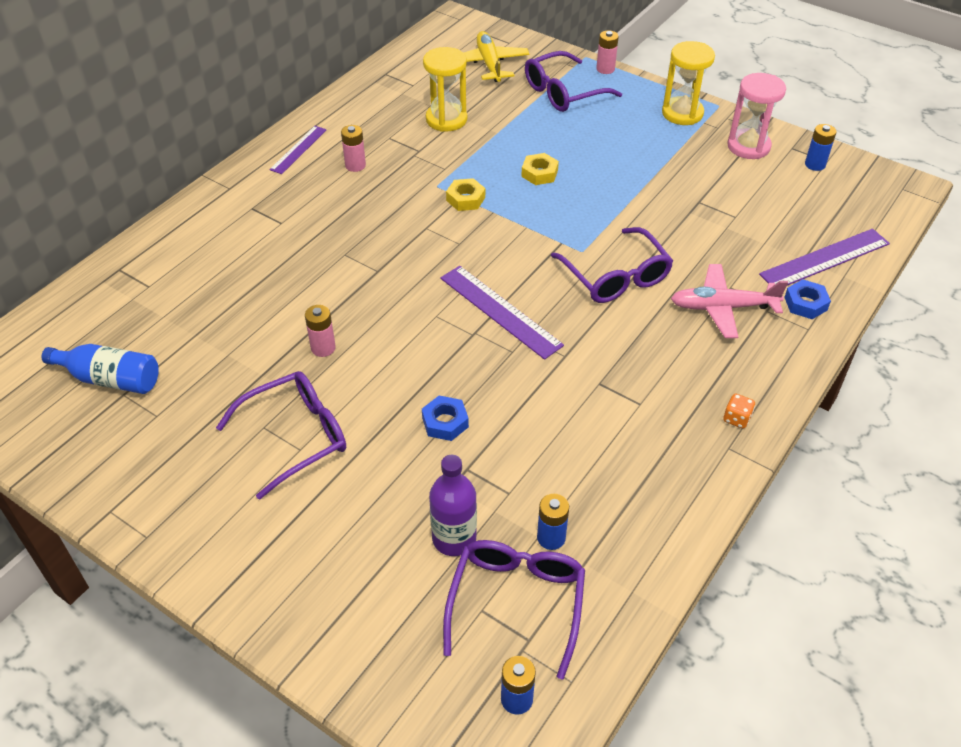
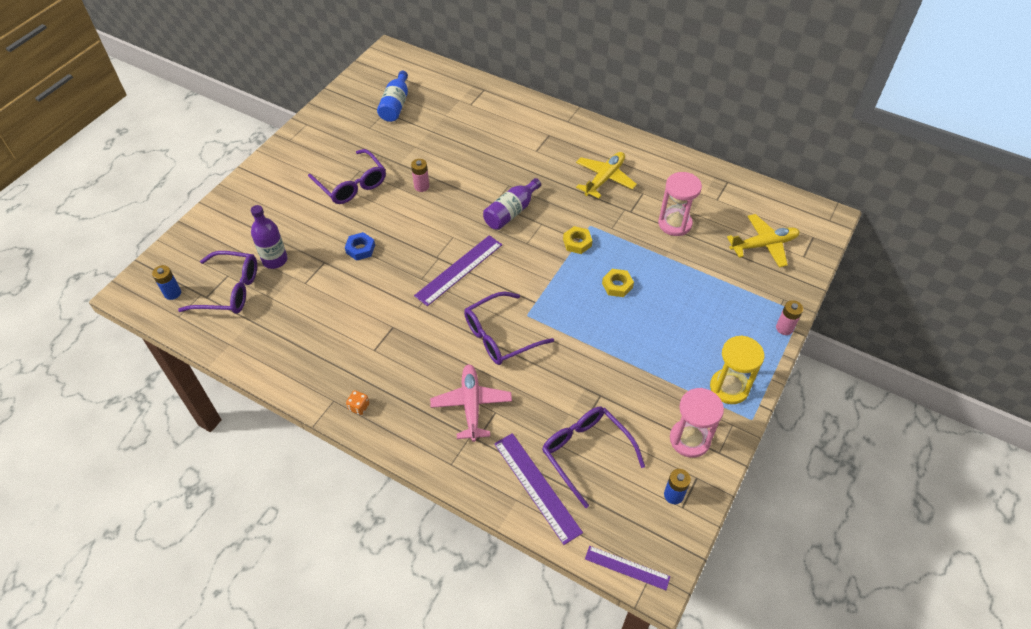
camera: 85 degrees right, 5 degrees up
(298, 149) = (617, 147): purple ruler -> purple ruler (627, 567)
(355, 165) = (604, 179): pink battery -> yellow plane
(399, 254) = (511, 212): none -> purple bottle
(446, 119) = (674, 224): yellow hourglass -> pink hourglass
(551, 538) = (270, 304): blue battery -> none
(563, 92) = (736, 297): purple glasses -> purple glasses (586, 453)
(805, 303) = (480, 465): blue nut -> none

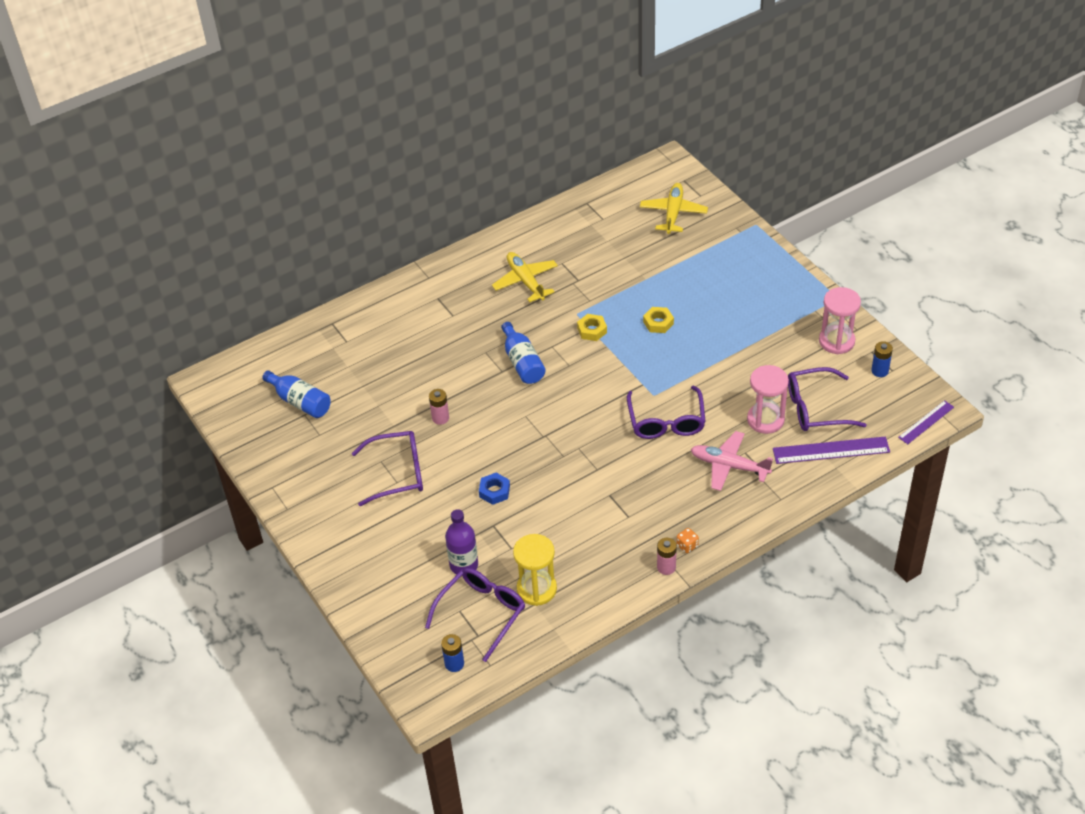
camera: 60 degrees left, 5 degrees down
(459, 270) = (570, 424): purple ruler -> none
(511, 212) = (522, 362): purple bottle -> blue bottle
(674, 224) = (612, 257): pink hourglass -> pink hourglass (765, 420)
(729, 388) = (802, 298): yellow hourglass -> yellow hourglass (536, 589)
(784, 328) = (765, 240): pink battery -> pink battery (666, 567)

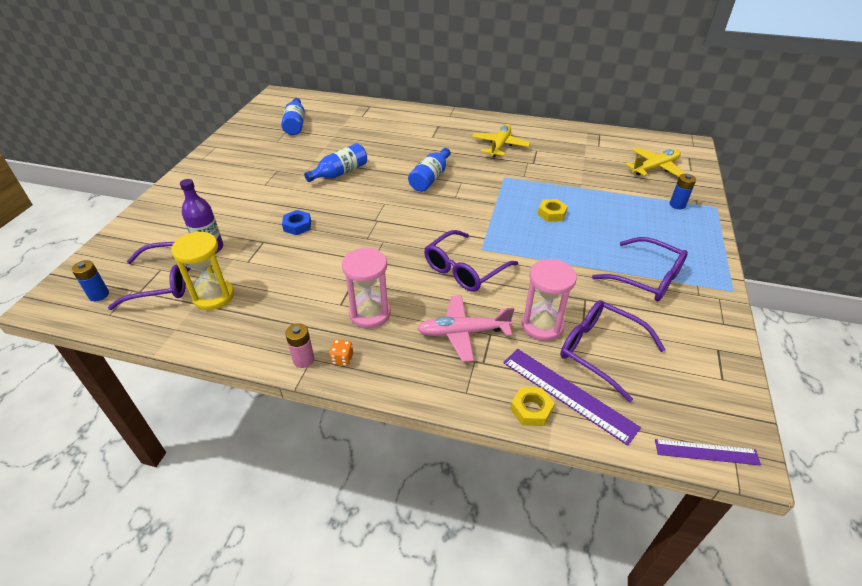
camera: 45 degrees right, 5 degrees down
(398, 473) = (273, 181): purple glasses -> purple glasses (647, 278)
(440, 418) = (340, 173): pink battery -> blue bottle
(592, 330) = (499, 190): yellow nut -> yellow nut (531, 409)
(729, 466) = (463, 333): pink plane -> pink plane turned 75 degrees counterclockwise
(836, 341) = (690, 318): pink hourglass -> pink hourglass (370, 313)
(879, 371) = (707, 370): blue battery -> blue battery (677, 205)

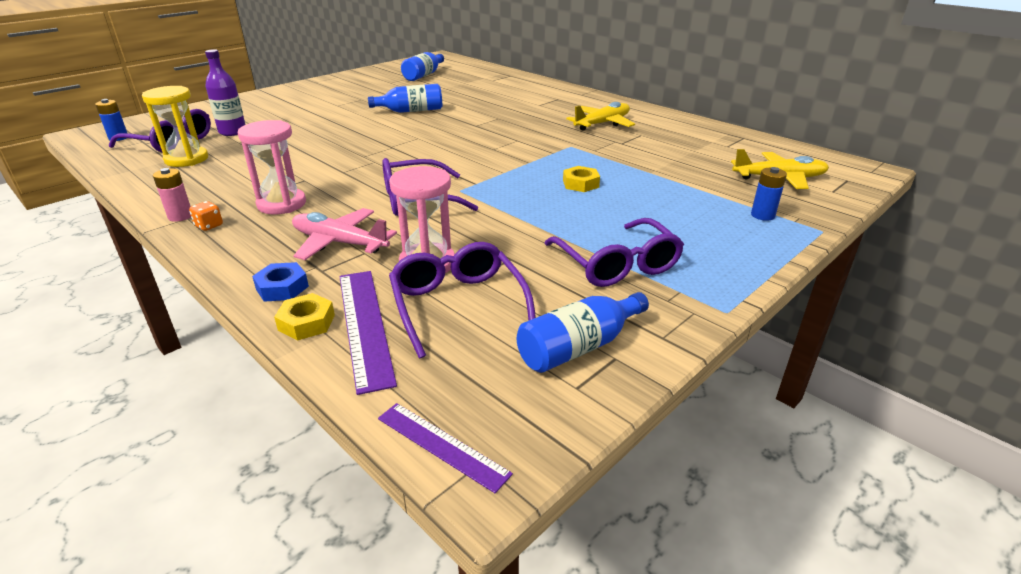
camera: 30 degrees right, 10 degrees down
(297, 226) = (319, 135): blue nut -> blue nut (282, 288)
(430, 178) = (489, 131): blue bottle -> blue bottle (578, 347)

